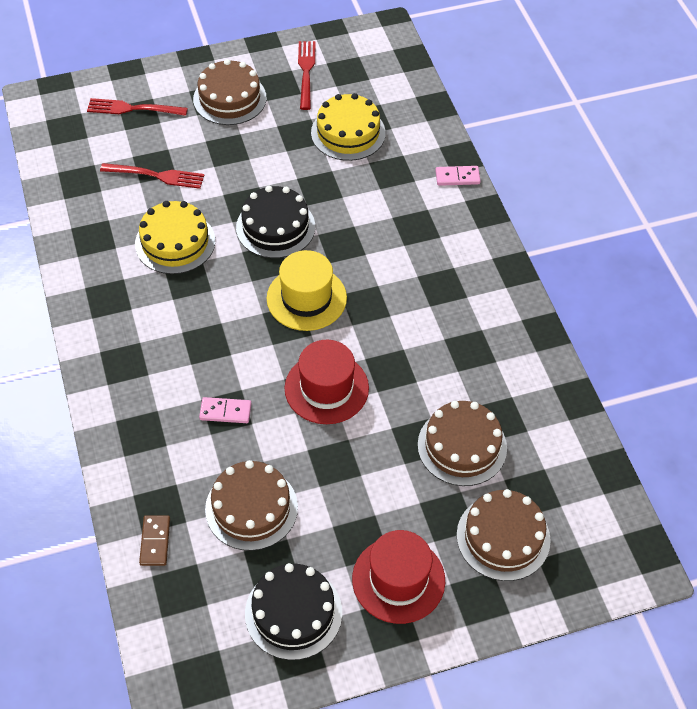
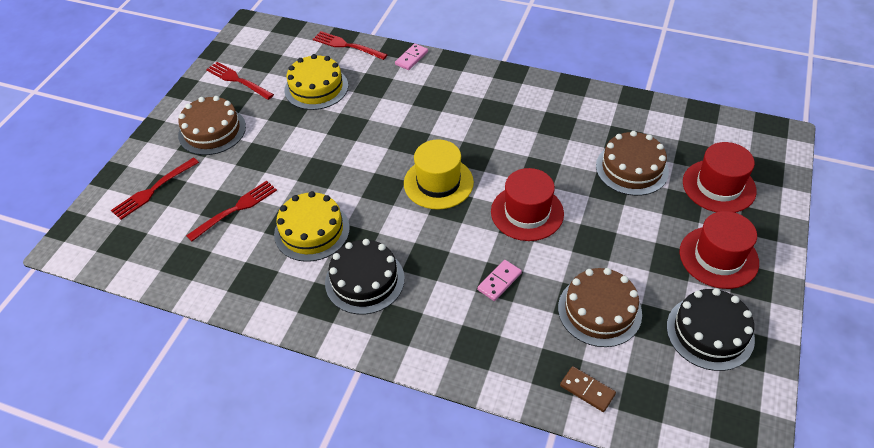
camera: 50 degrees left, 5 degrees down
(275, 227) = (358, 167): black cake -> black cake (364, 280)
(427, 117) = (347, 46): none -> red fork
(503, 537) = (719, 186): brown cake -> red hat

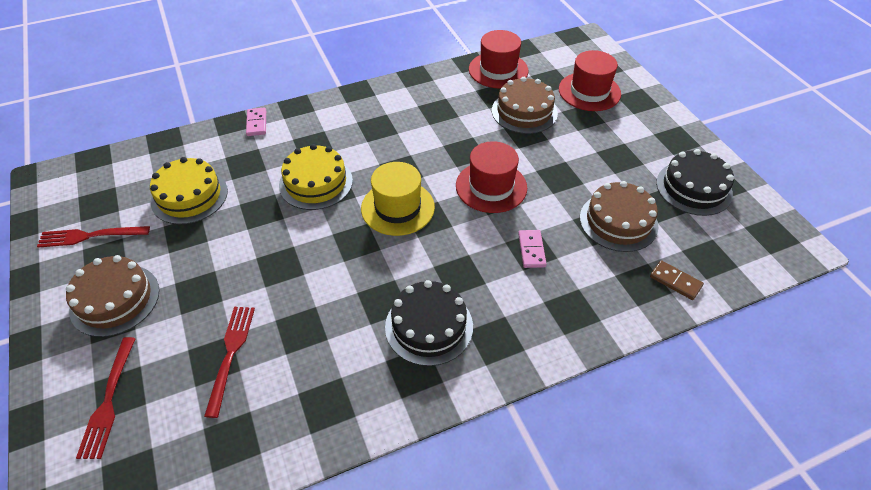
camera: 45 degrees left, 0 degrees up
(312, 231) = (332, 320): yellow cake -> yellow cake (316, 183)
(347, 46) = (179, 144): red fork -> none
(587, 390) = (675, 281): brown domino -> brown domino turned 45 degrees clockwise
(718, 257) = (642, 137): red hat -> red hat (498, 70)

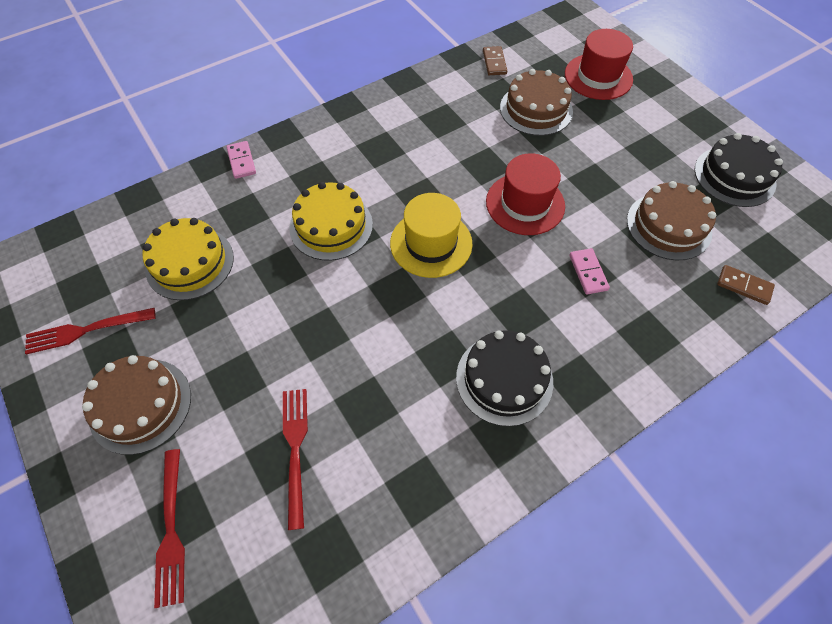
camera: 10 degrees left, 10 degrees up
(498, 70) = (494, 62): red hat -> brown domino

